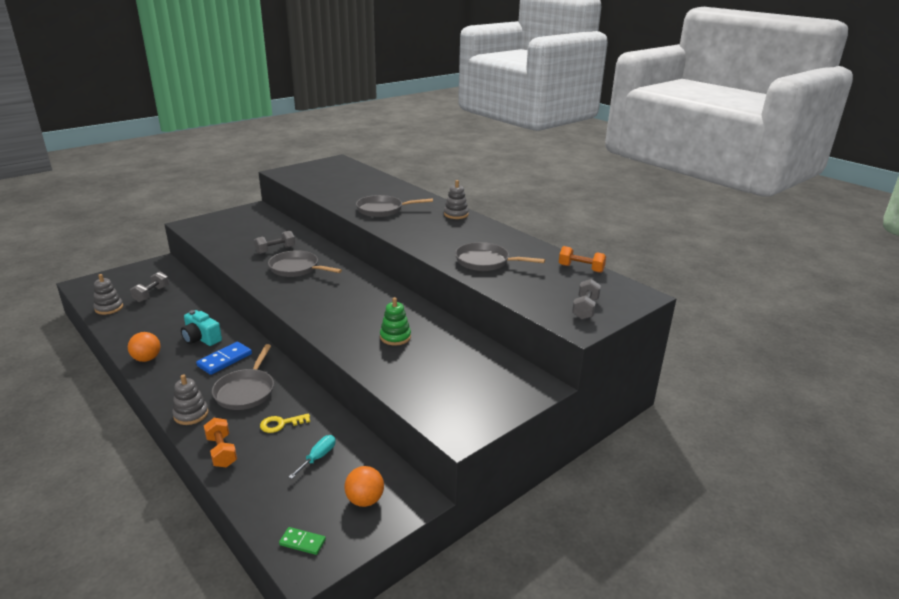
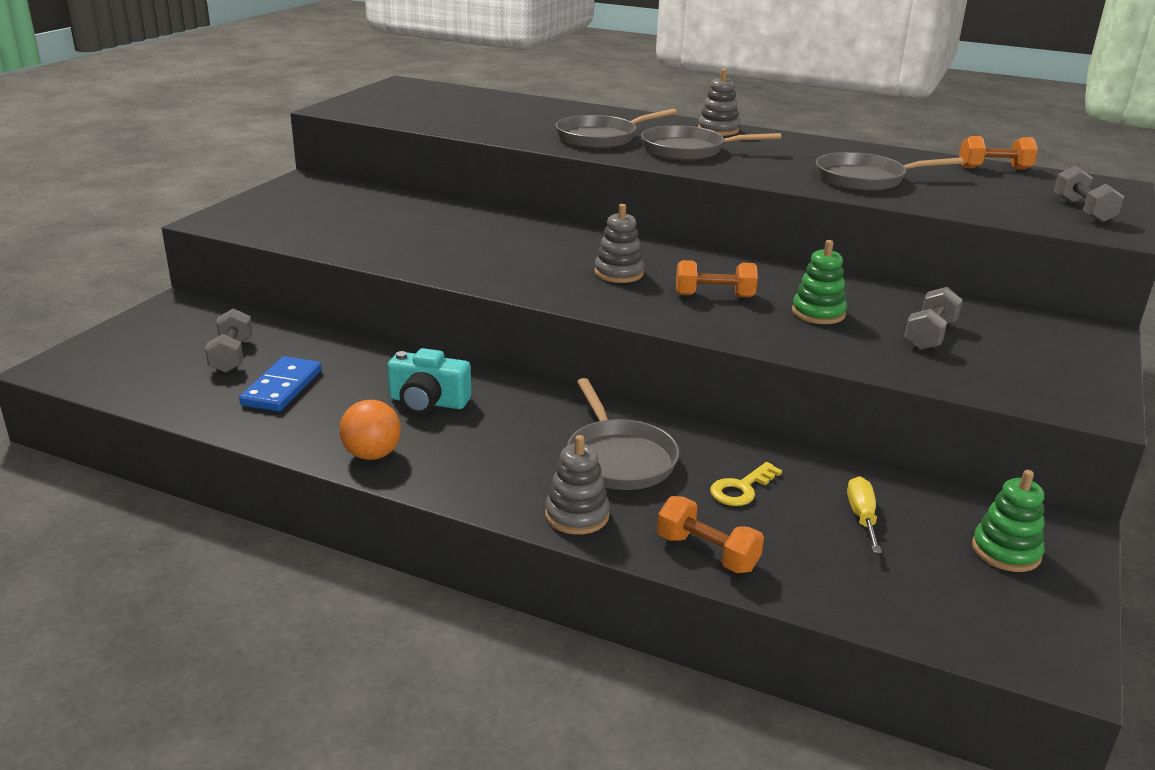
camera: 25 degrees left, 0 degrees up
(109, 308) = (175, 394): grey stacking toy -> grey stacking toy (619, 273)
(225, 360) = (517, 424): blue domino -> blue domino (282, 388)
(275, 250) = (440, 233): grey dumbbell -> grey dumbbell (929, 335)
(297, 269) = (520, 253): grey pan -> grey pan (688, 150)
(302, 542) = (1006, 634): green domino -> none
(318, 457) = (862, 517): turquoise screwdriver -> yellow screwdriver
(356, 314) = (714, 296): none -> orange dumbbell
(365, 500) = (1006, 551): orange ball -> green stacking toy

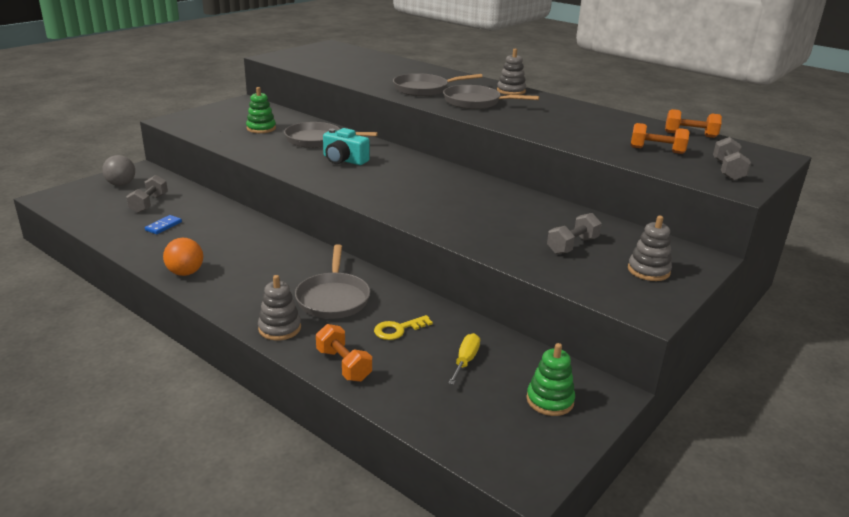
camera: 15 degrees right, 0 degrees up
(162, 331) = (121, 184): none -> grey ball
(282, 388) = (163, 226): blue domino -> blue domino, size x0.60
(428, 402) = (242, 246): turquoise camera -> turquoise camera (344, 160)
(619, 273) = (392, 179): grey stacking toy -> grey stacking toy (648, 270)
(714, 296) = (443, 201): orange dumbbell -> orange dumbbell (657, 150)
(818, 313) = (505, 221): green stacking toy -> green stacking toy (261, 128)
(865, 179) = (582, 133): grey pan -> grey pan (317, 140)

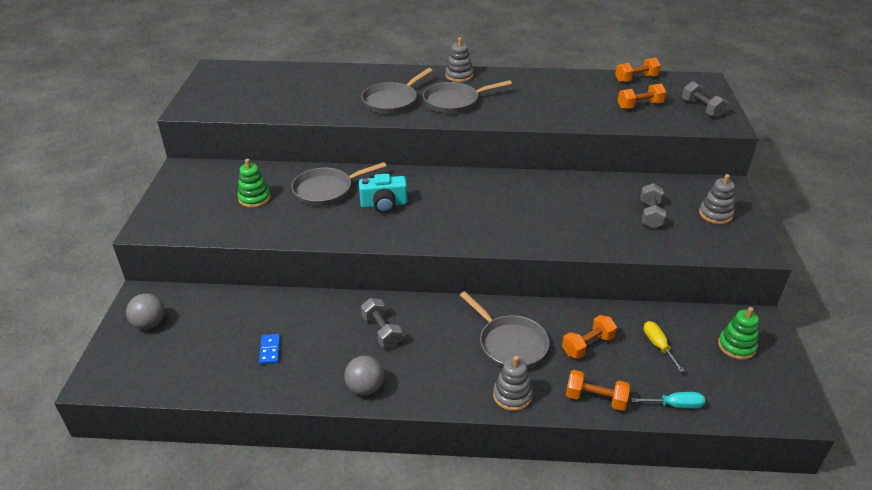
camera: 35 degrees left, 10 degrees up
(149, 204) = (216, 332): grey dumbbell -> grey dumbbell (382, 331)
(185, 273) = (365, 388): orange ball -> grey ball
(398, 329) = (587, 345): yellow key -> orange dumbbell
(409, 407) = (675, 405): none -> turquoise screwdriver

